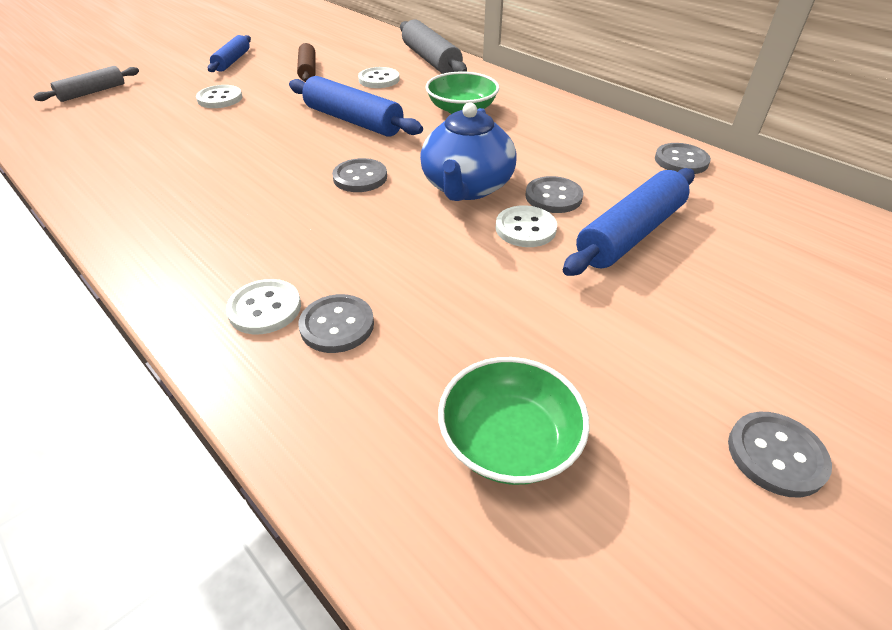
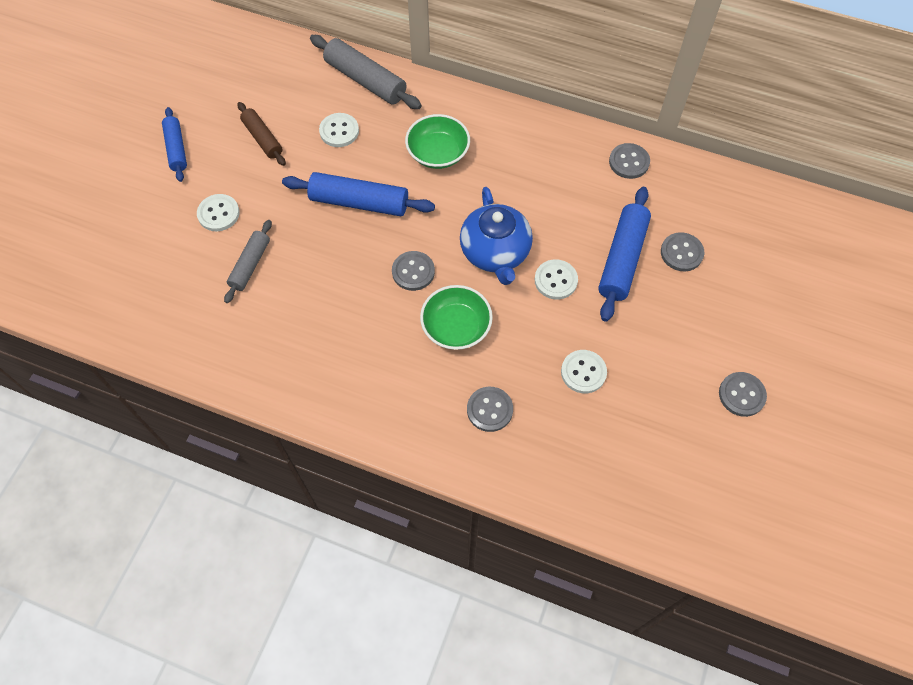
camera: 25 degrees left, 20 degrees up
(92, 92) = (88, 248): grey rolling pin -> grey rolling pin (250, 265)
(265, 308) = (438, 416): white button -> white button (583, 372)
(509, 441) = (620, 442): green bowl -> green bowl (456, 327)
(553, 197) = (559, 239): grey button -> grey button (681, 253)

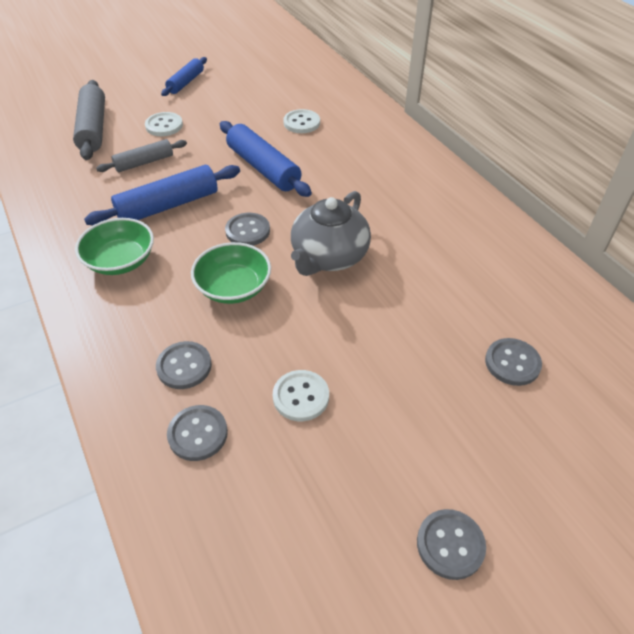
camera: 40 degrees right, 15 degrees down
(262, 138) = (245, 102): brown rolling pin -> none
(366, 80) = (356, 105): grey rolling pin -> grey rolling pin (93, 128)
(438, 153) = (359, 170): green bowl -> green bowl (120, 261)
(495, 252) = (328, 257): blue teapot -> grey teapot
(555, 280) = (358, 308): white button -> none
(622, 259) = (442, 331): blue rolling pin -> blue rolling pin (168, 206)
(629, 162) = (529, 262): grey button -> grey button (198, 434)

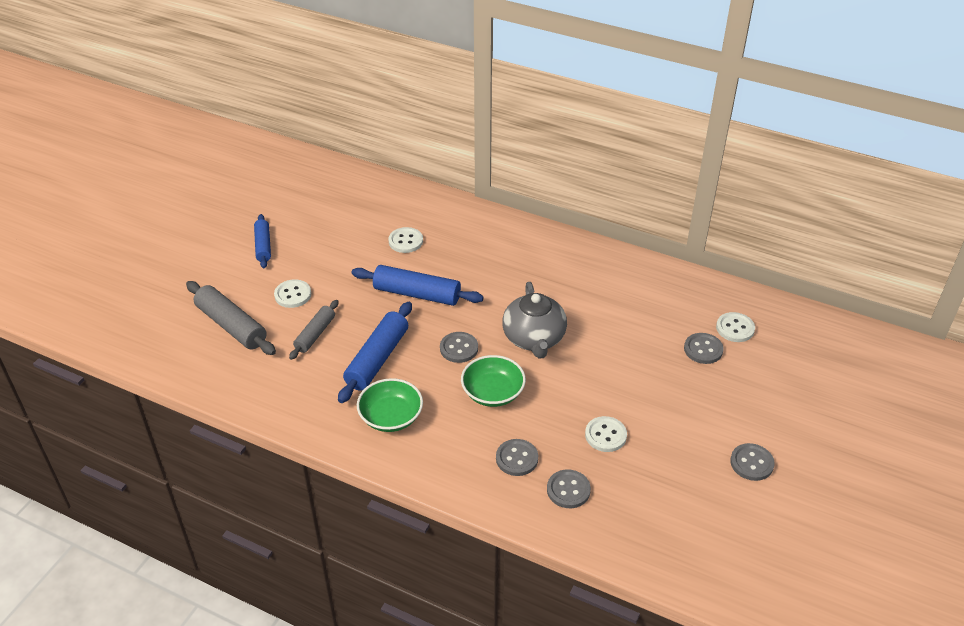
camera: 35 degrees left, 5 degrees down
(577, 359) = (735, 328): none -> white button

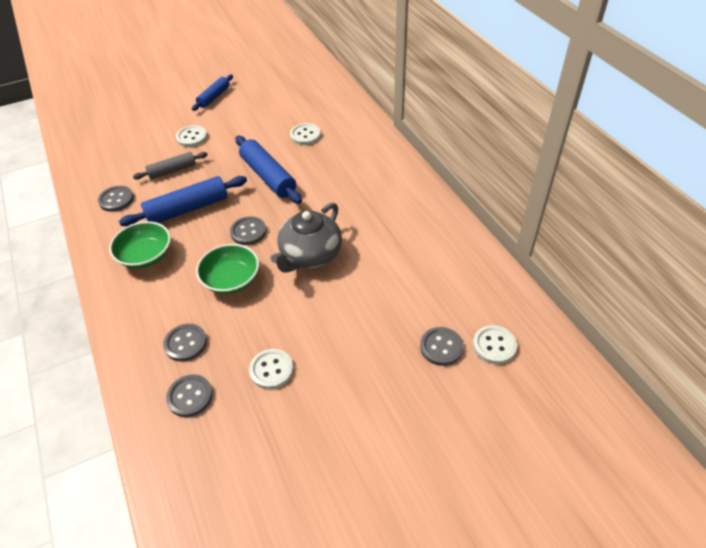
camera: 40 degrees right, 5 degrees up
(232, 325) = (134, 139): grey rolling pin -> none
(751, 463) = (366, 486): grey button -> grey button (116, 200)

